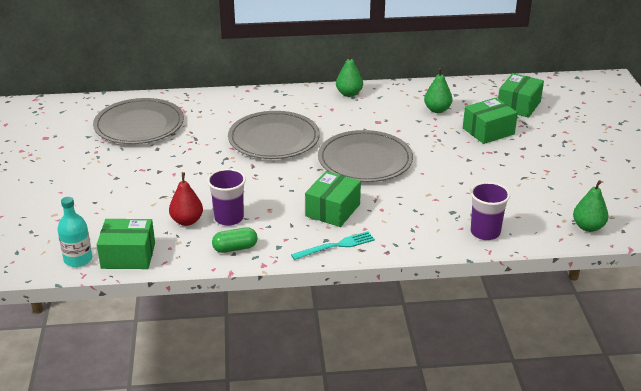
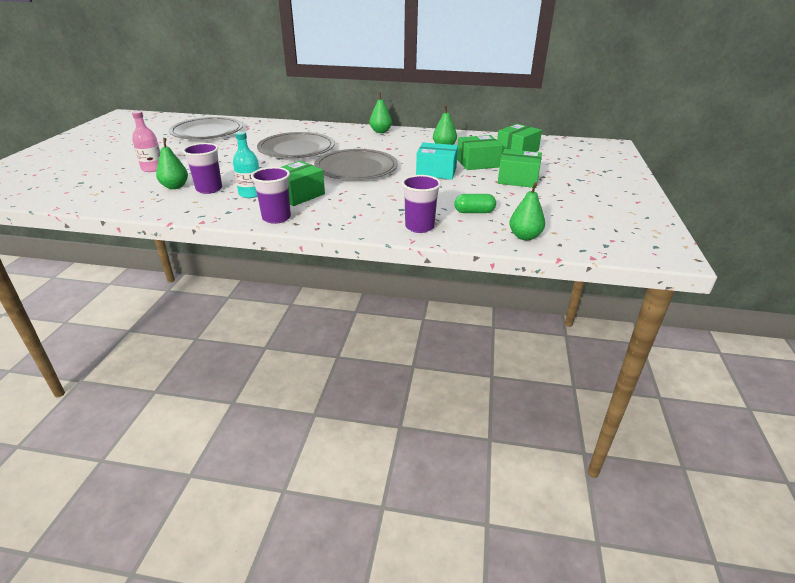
camera: 15 degrees right, 0 degrees up
(78, 259) = (65, 198): turquoise bottle -> turquoise bottle (251, 194)
(128, 255) = (105, 201): green box -> green box (518, 179)
(132, 197) = (152, 168): none -> pink bottle
(187, 221) = (175, 186): red pear -> green pear
(235, 248) = (192, 208): green capsule -> green capsule (474, 212)
(336, 246) = (276, 218): turquoise fork -> purple cup
(453, 151) = (436, 172): none -> turquoise box

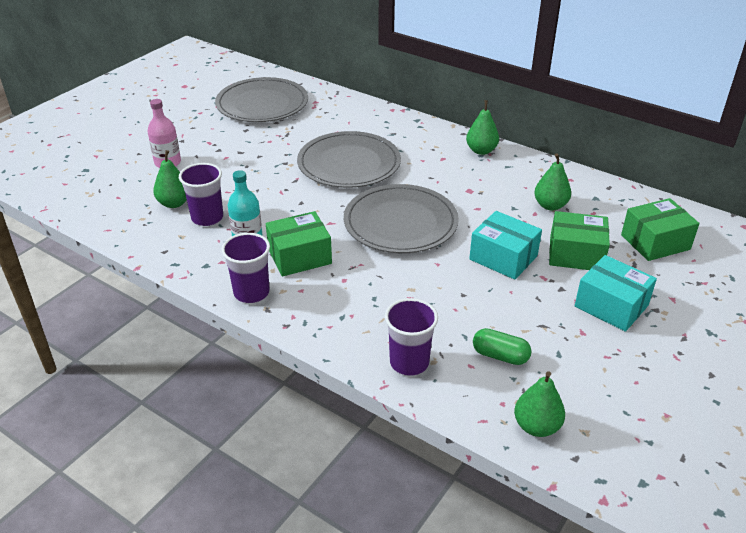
camera: 25 degrees right, 5 degrees up
(518, 179) = (611, 306): green box -> turquoise box

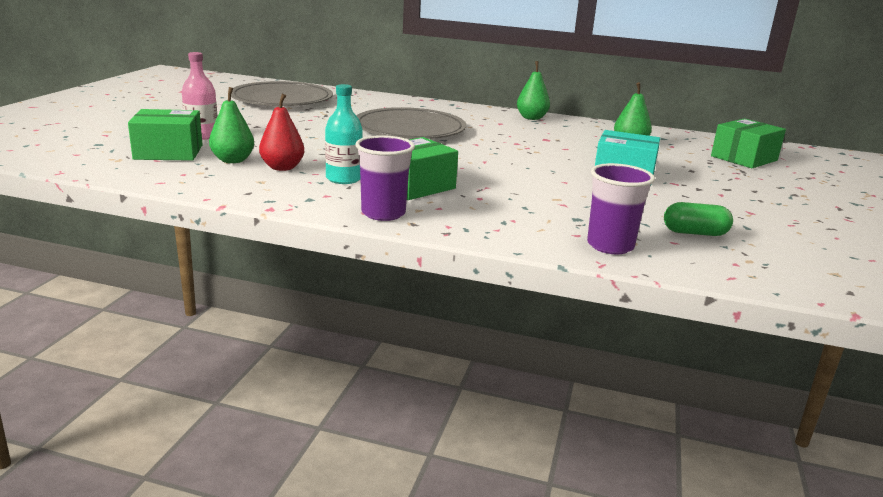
camera: 20 degrees left, 15 degrees down
(207, 218) = (282, 168): purple cup -> red pear
(400, 222) = (500, 160): grey plate -> none
(536, 426) = (787, 275): green pear -> none
(575, 254) = (686, 168): green box -> green box (168, 152)
(611, 306) = (755, 195): turquoise box -> none

